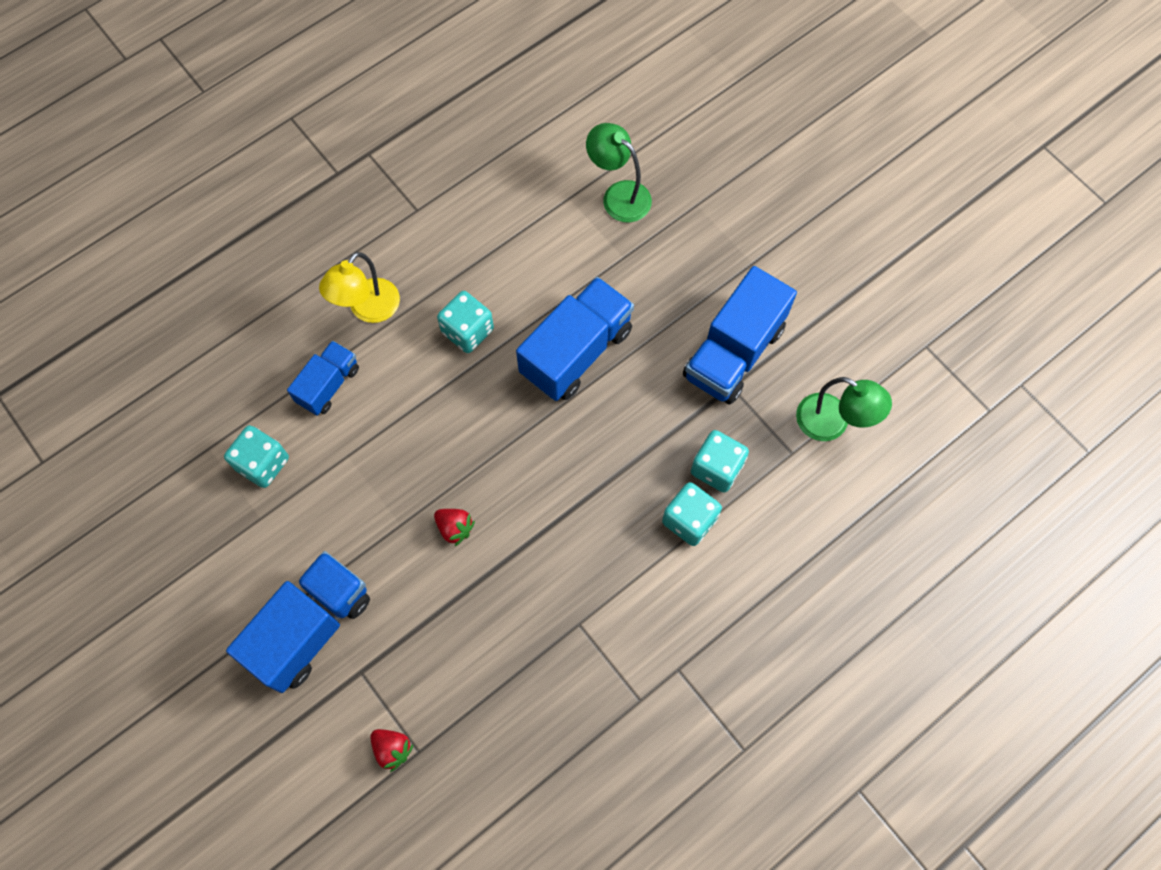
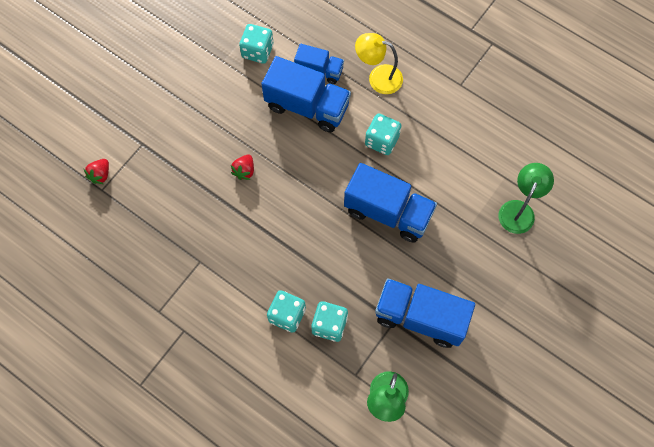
camera: 75 degrees right, 0 degrees up
(311, 627) = (163, 109): blue truck -> blue truck (307, 106)

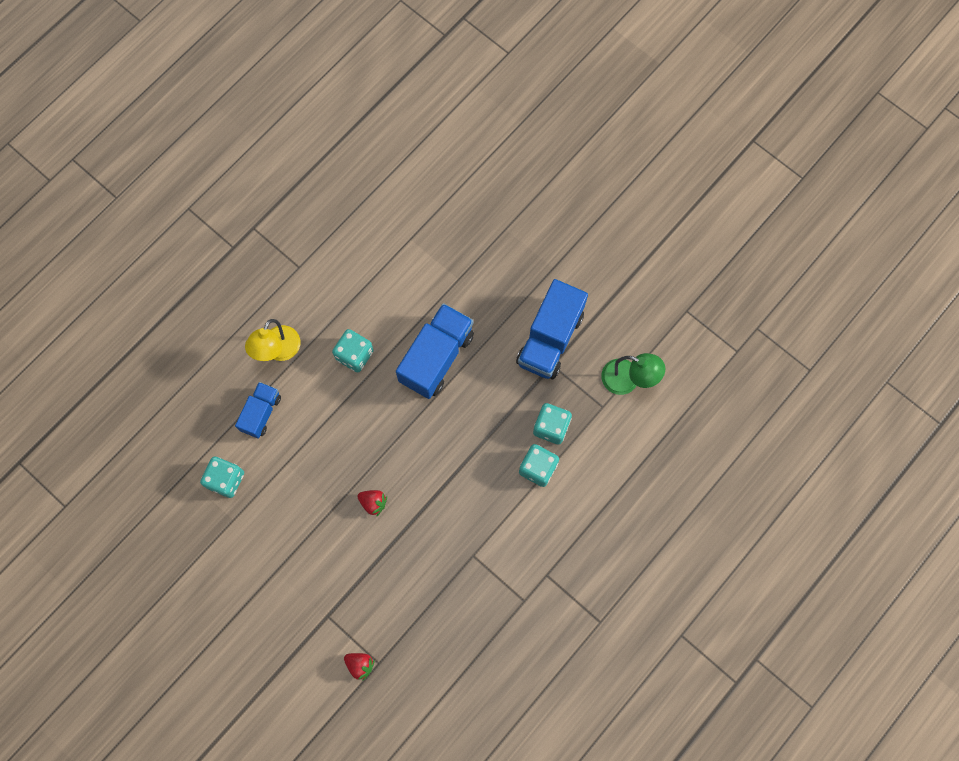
camera: 85 degrees left, 5 degrees up
(307, 106) = (303, 430): blue truck -> none
(519, 210) = (446, 231): green lamp -> none

